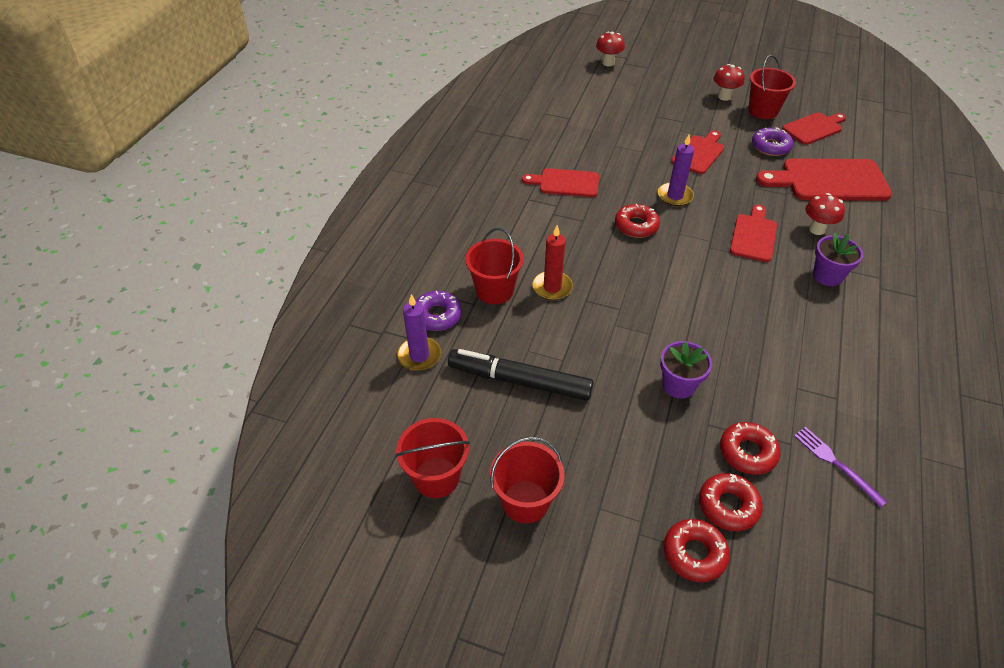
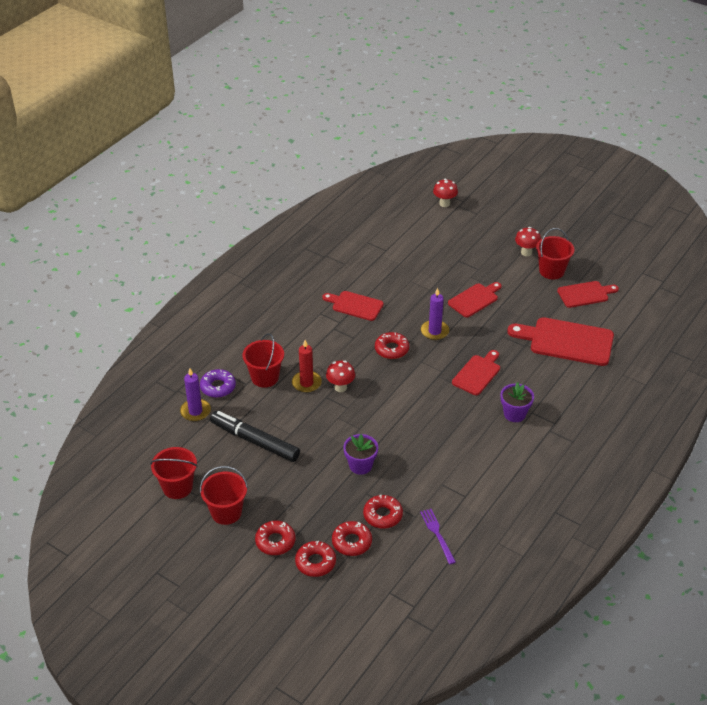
camera: 15 degrees right, 5 degrees down
(619, 533) = (275, 541): none -> red donut
(770, 146) = (537, 304): purple donut -> none
(817, 229) = (530, 378): red mushroom -> red mushroom (340, 387)

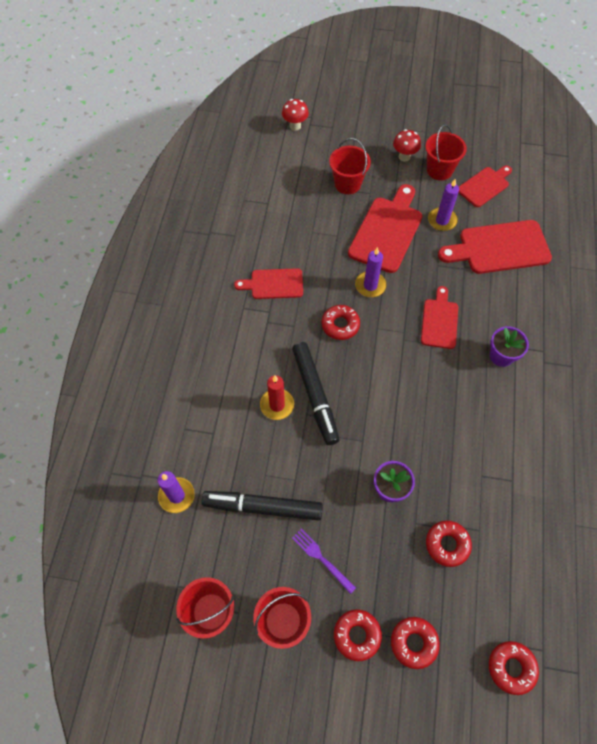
camera: 25 degrees left, 20 degrees up
(218, 387) = (184, 451): purple donut -> none
(265, 377) = (229, 416): red bucket -> red bucket (347, 184)
(340, 387) = (315, 396): red mushroom -> black marker
(352, 542) = (435, 596): red donut -> red donut (511, 667)
(437, 534) = (513, 543): purple fork -> purple fork (321, 558)
(475, 299) = (387, 231): red cutting board -> red cutting board, size x1.65
(528, 307) = (442, 220): none -> purple candle

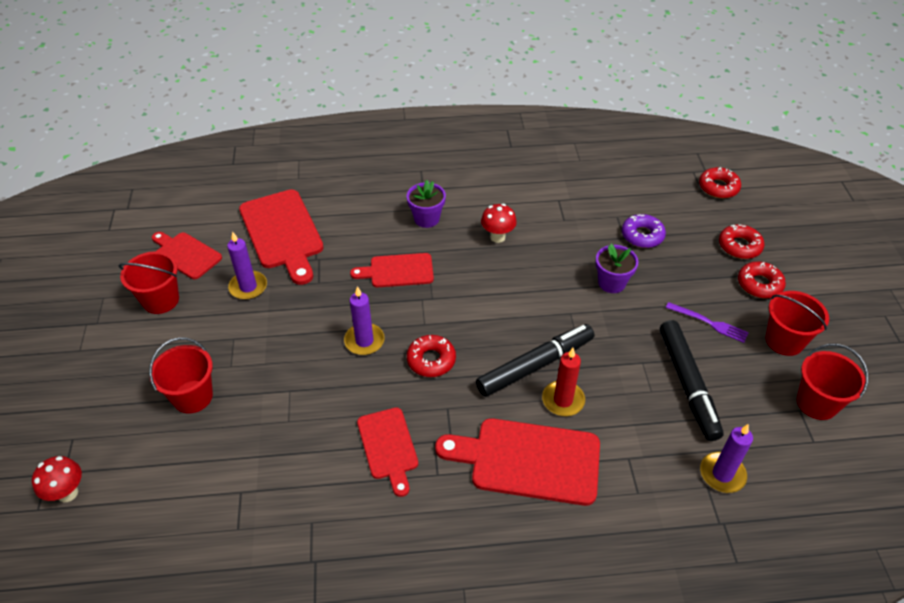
camera: 105 degrees left, 15 degrees down
(321, 558) = (709, 323): purple fork -> purple fork turned 90 degrees counterclockwise
(387, 231) = (273, 338): red cutting board -> red cutting board (528, 460)
(404, 157) = (137, 340): red mushroom -> red mushroom (497, 237)
(447, 544) = (642, 235): red donut -> purple donut

